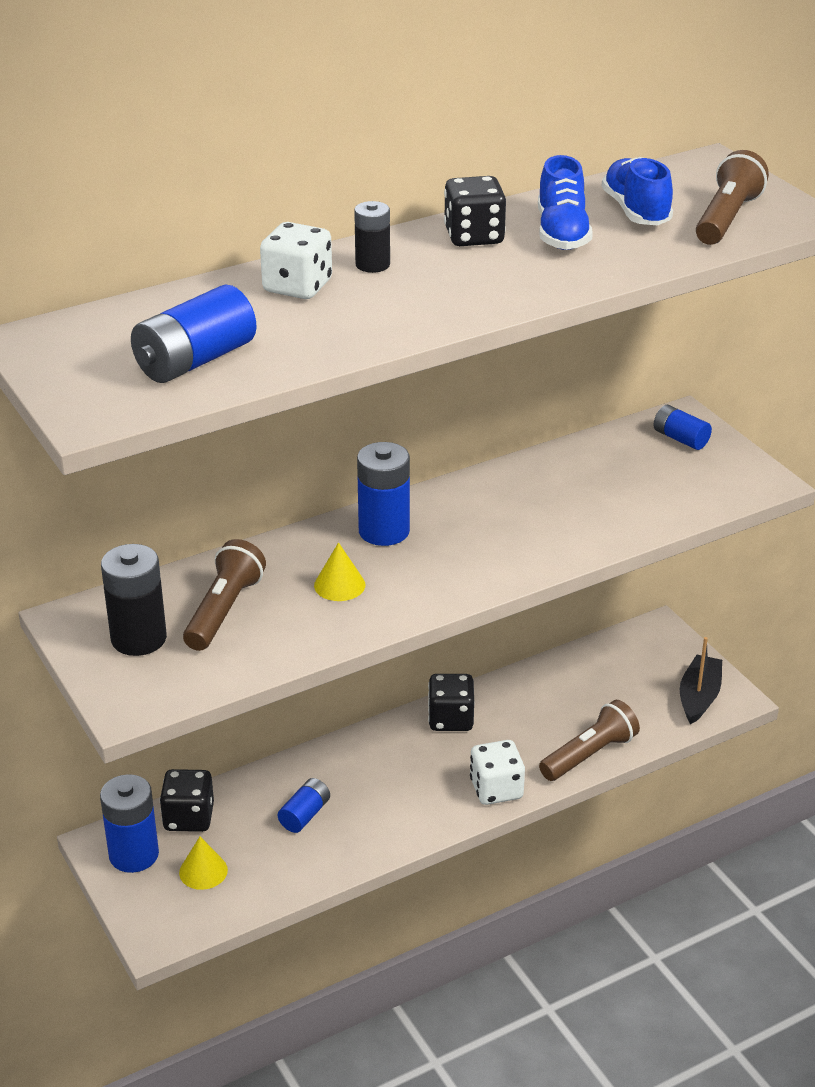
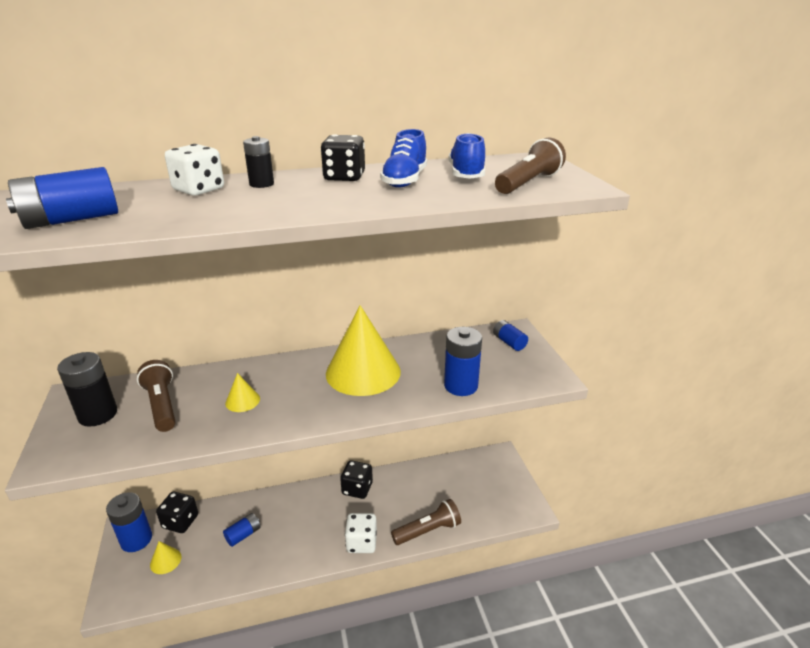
camera: 15 degrees right, 5 degrees down
(224, 611) = (162, 405): brown flashlight -> brown flashlight turned 60 degrees counterclockwise
(384, 531) = (294, 371): blue battery -> blue battery (461, 386)
(489, 516) = (363, 372): none -> yellow cone
(699, 697) = (510, 504): black boat -> none

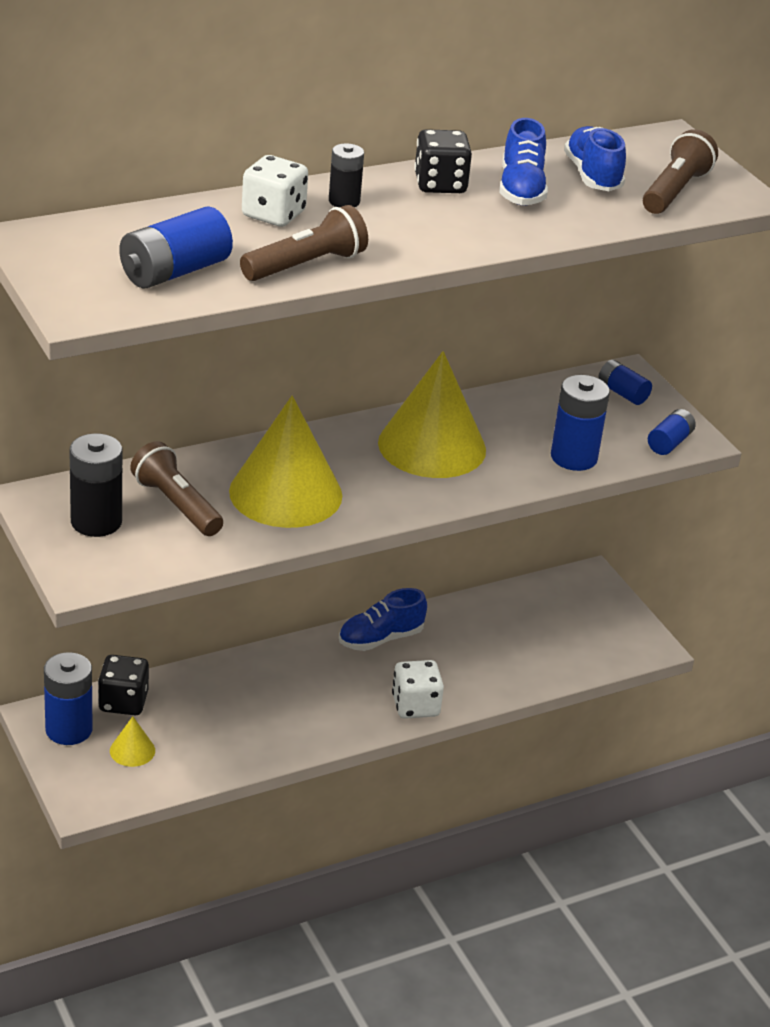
camera: 15 degrees left, 5 degrees up
(242, 401) = (285, 493): yellow cone -> yellow cone, size x2.37
(243, 535) = (232, 710): blue battery -> blue battery (669, 443)
(357, 489) = (380, 638): black dice -> blue shoe
(428, 530) = (507, 684): brown flashlight -> brown flashlight (306, 265)

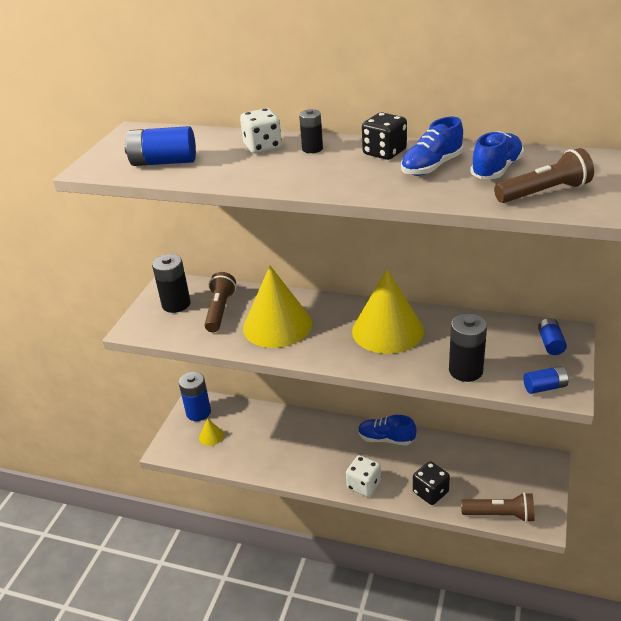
camera: 50 degrees right, 0 degrees up
(123, 702) = (234, 411): black dice -> black dice (430, 492)
(306, 265) = (231, 176): brown flashlight -> brown flashlight (500, 514)
(574, 457) = (465, 370): blue battery -> black battery

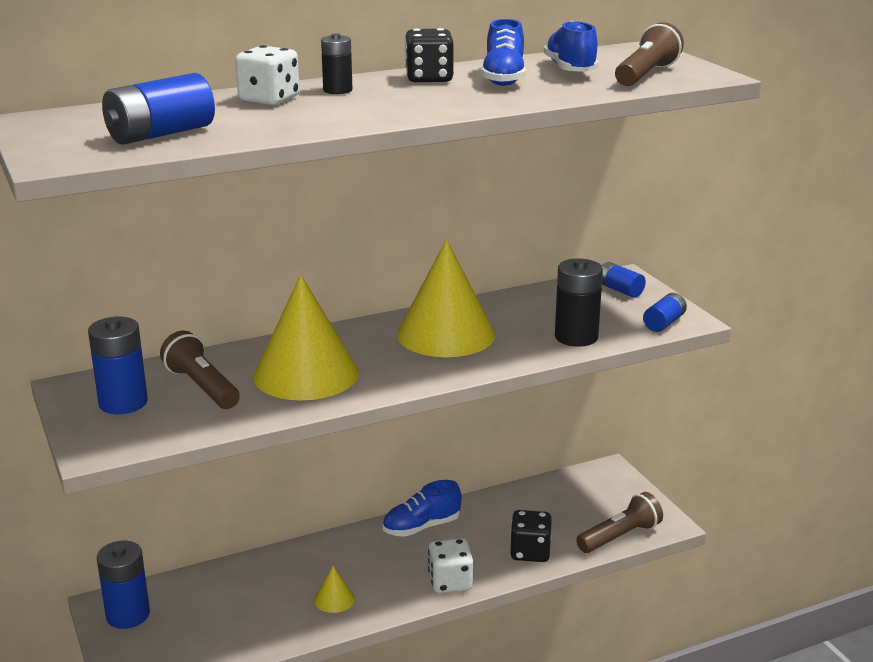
camera: 45 degrees left, 10 degrees down
(176, 304) = (123, 403): black battery -> blue battery
(211, 436) = (183, 631): yellow cone -> yellow cone (334, 599)

